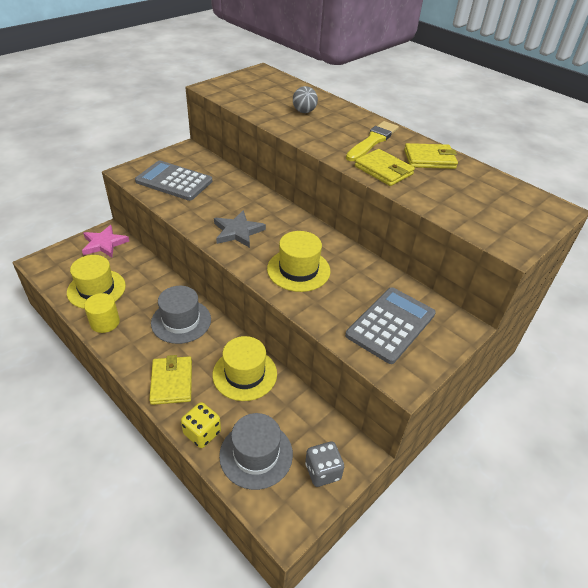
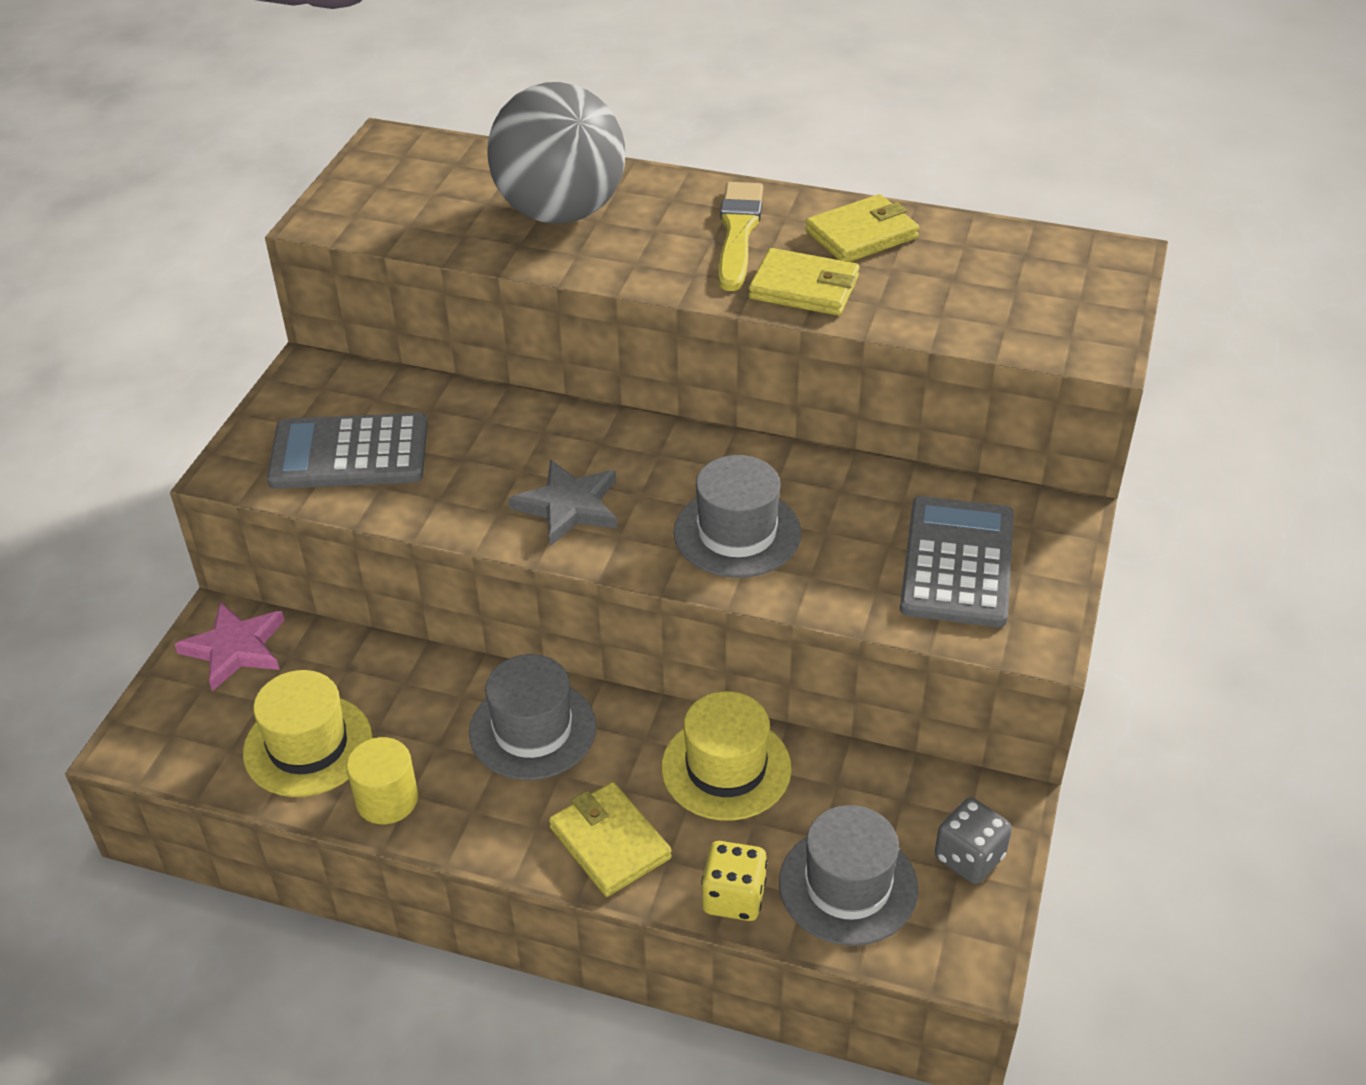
camera: 25 degrees left, 0 degrees up
(298, 270) = (737, 533): yellow hat -> grey hat
(304, 111) = (561, 212): grey ball -> grey ball, size x2.49

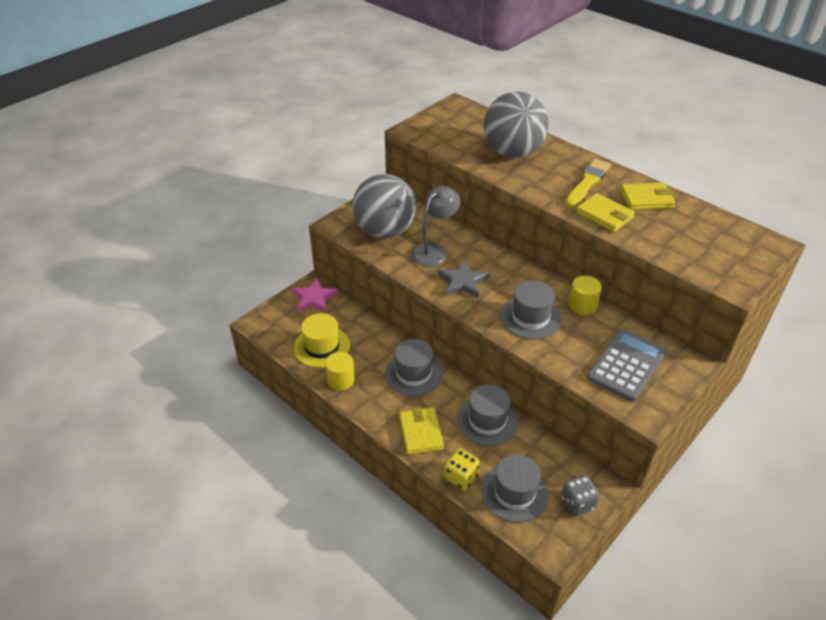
camera: 25 degrees right, 0 degrees up
(349, 453) = (385, 231): grey calculator -> grey ball
(475, 461) = (434, 250): none -> grey lamp
(726, 768) = (487, 420): yellow hat -> grey hat
(820, 477) = (582, 305): none -> yellow cylinder

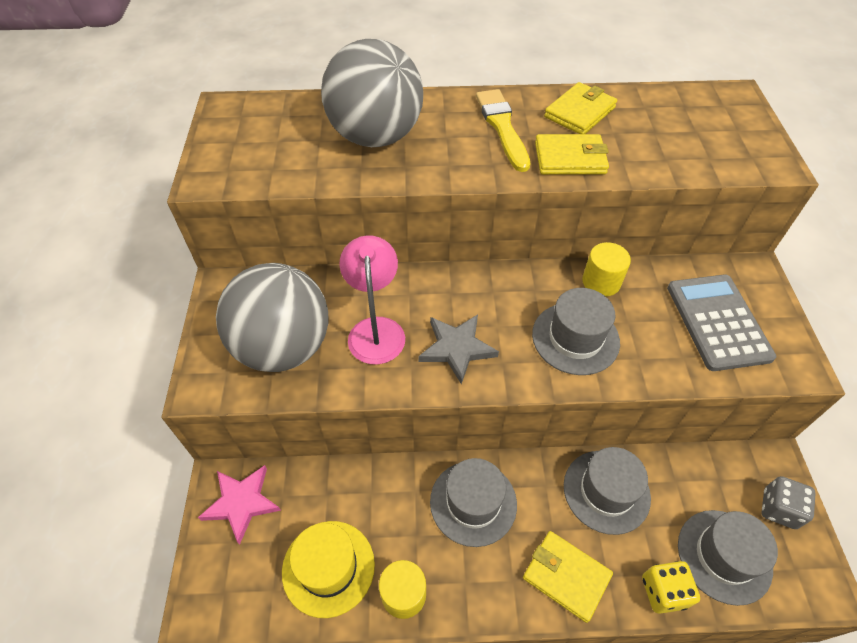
camera: 45 degrees left, 10 degrees up
(434, 250) = (376, 329): grey lamp -> pink lamp

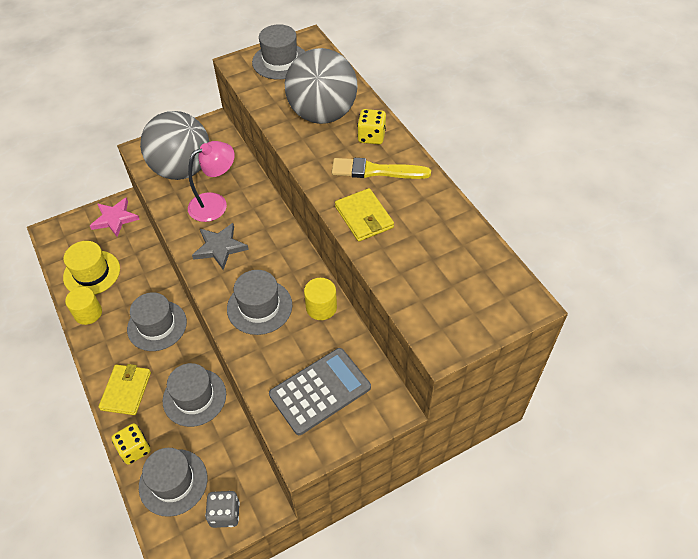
camera: 65 degrees right, 0 degrees up
(242, 140) = (280, 61): none -> grey hat
(444, 113) = (371, 137): none -> yellow dice
(502, 127) = (376, 171): yellow brush -> yellow brush turned 135 degrees counterclockwise
(579, 112) = (425, 207): yellow wallet -> none

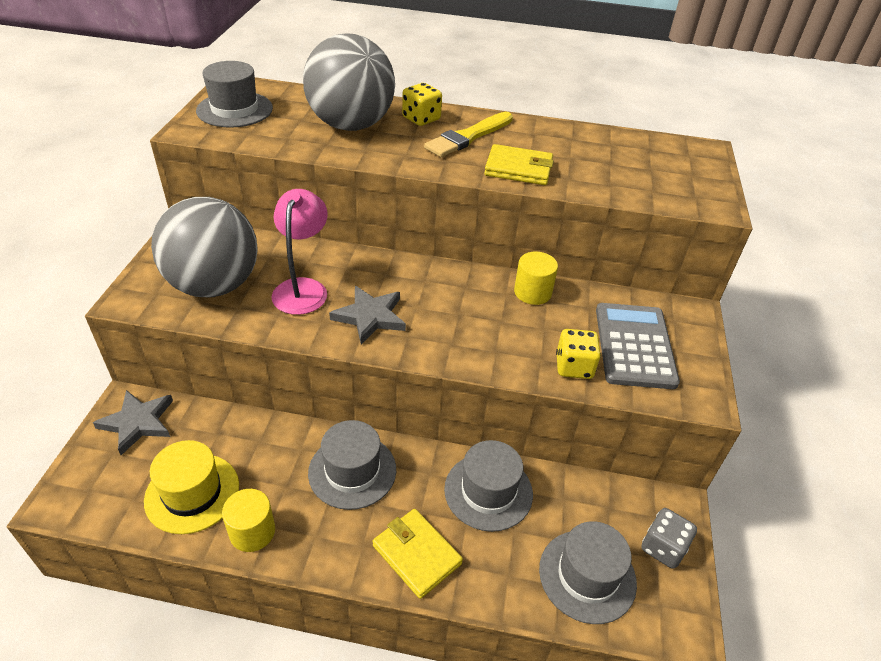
camera: 55 degrees left, 10 degrees down
(115, 219) = (138, 422): pink star -> grey star
(135, 449) = (510, 591): yellow dice -> yellow dice (574, 367)
(259, 307) = (486, 331): grey hat -> none

